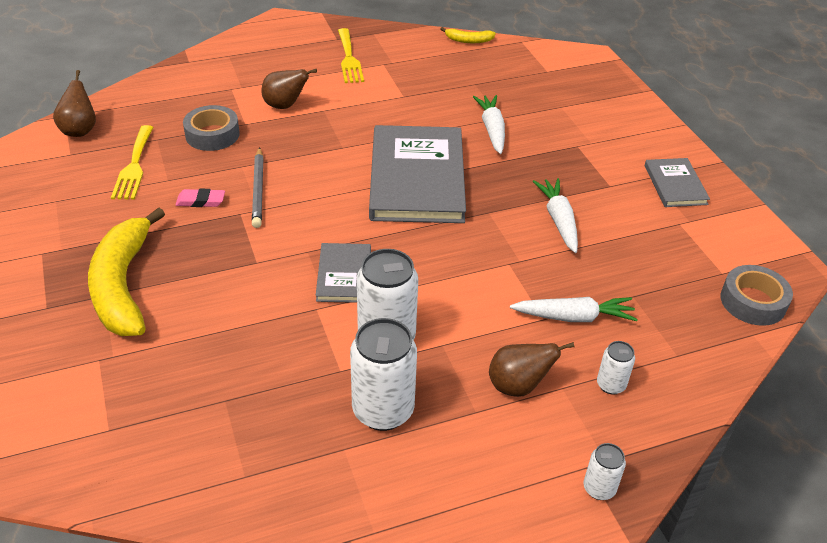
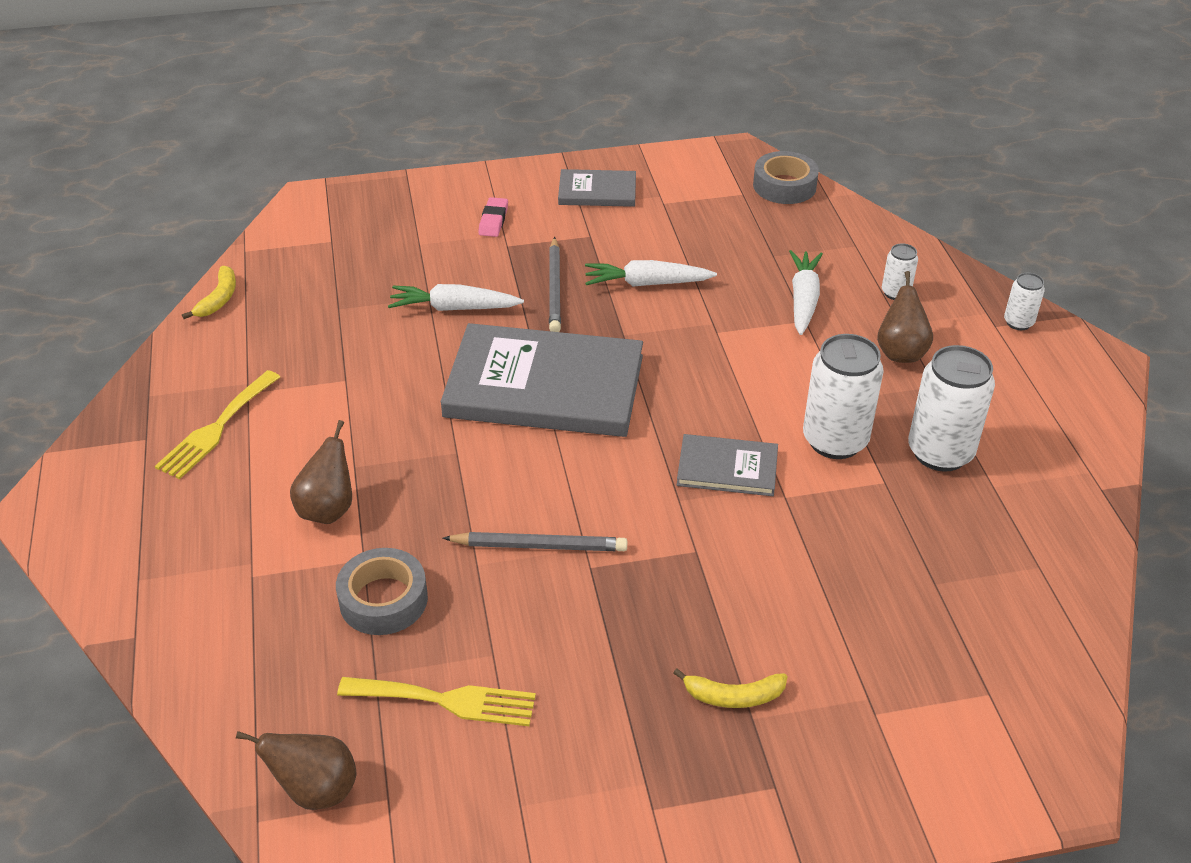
camera: 80 degrees left, 0 degrees up
(123, 285) = (733, 696): yellow banana -> yellow banana, size x0.44
(201, 201) = (554, 612): pink eraser -> pink eraser (493, 220)
(349, 59) = (216, 428): yellow fork -> yellow fork turned 120 degrees clockwise
(533, 173) = (555, 288): none -> grey pencil

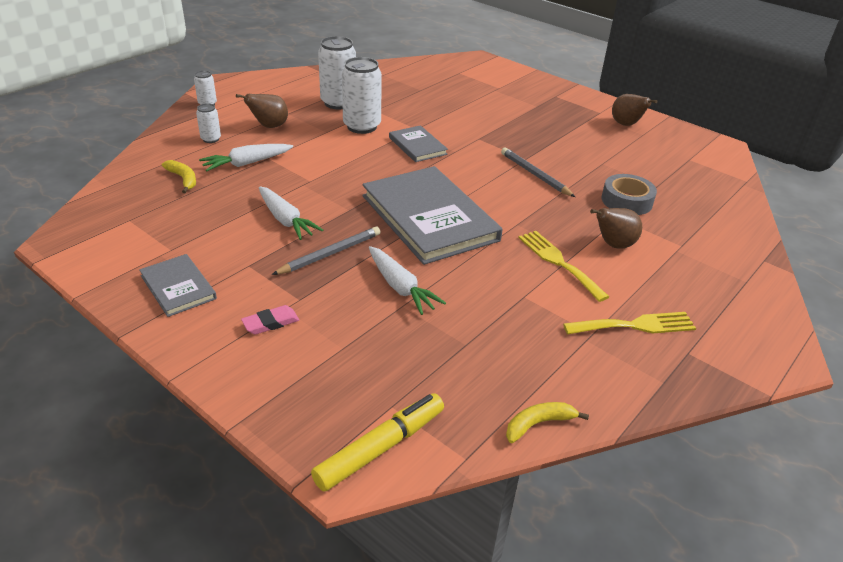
camera: 130 degrees left, 5 degrees down
(304, 220) = (381, 448): none -> yellow marker
(316, 790) = (716, 174): brown pear -> brown pear (626, 125)
(446, 700) = (637, 164): yellow fork -> yellow fork (558, 262)
(733, 696) = (534, 111): yellow banana -> yellow banana (183, 179)
(784, 186) = (103, 206): grey tape -> none

